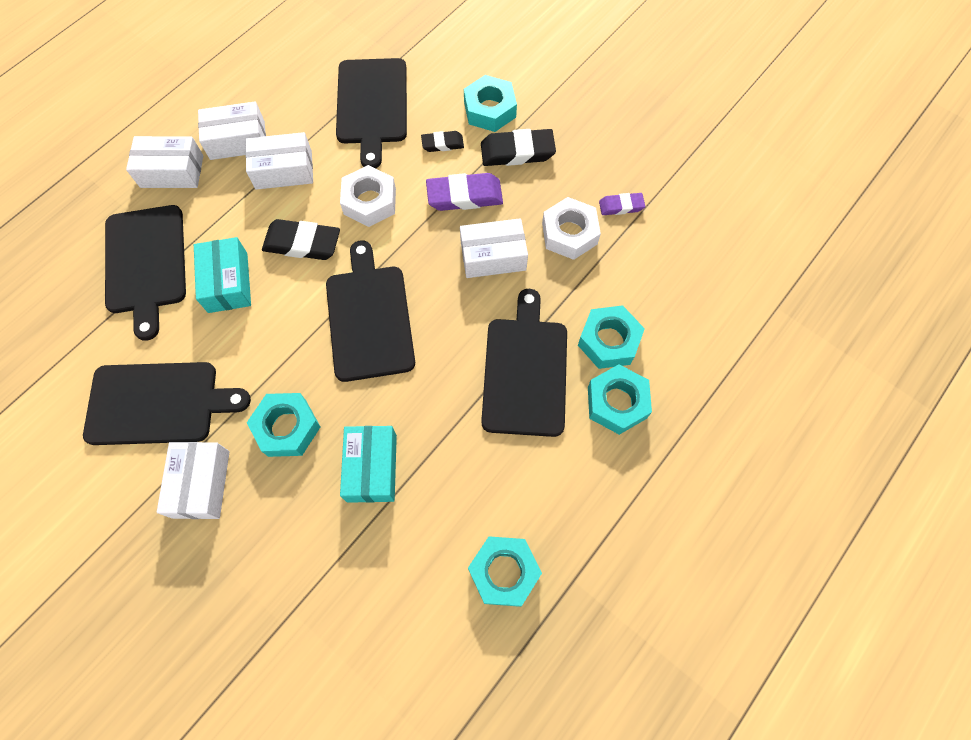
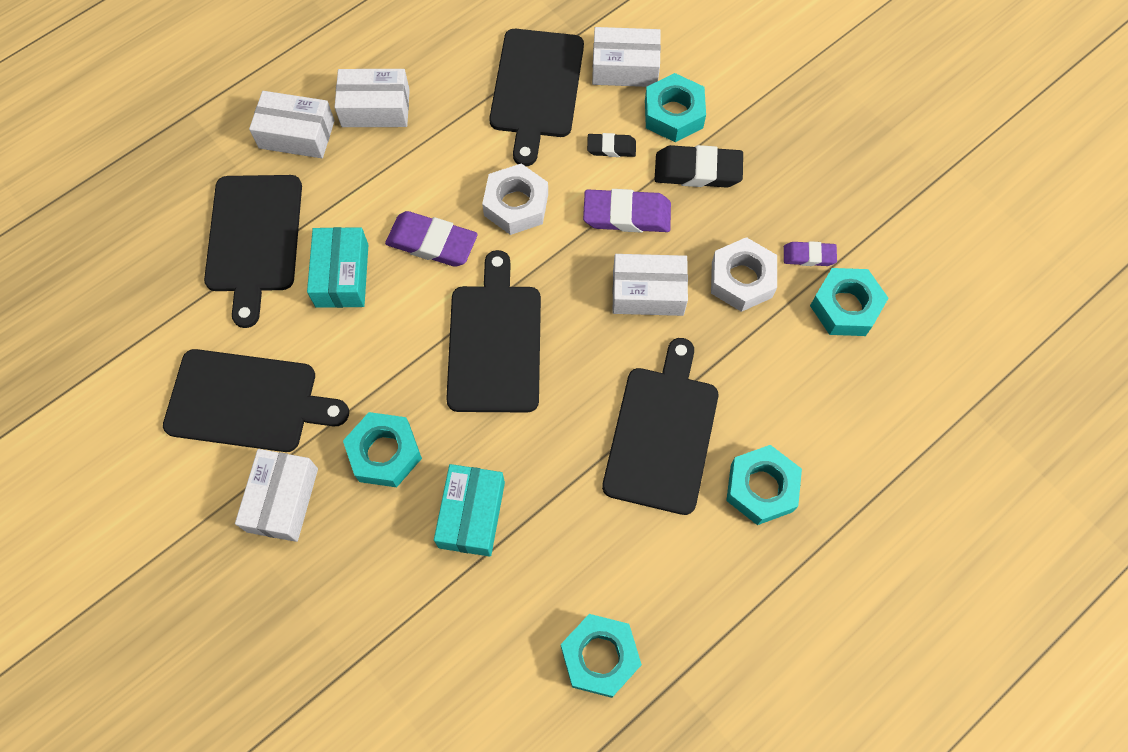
camera: 10 degrees right, 0 degrees up
(284, 170) = (423, 152): white box -> white box (625, 67)
(302, 243) = (432, 242): black eraser -> purple eraser
(608, 341) = (765, 414): turquoise nut -> turquoise nut (845, 307)

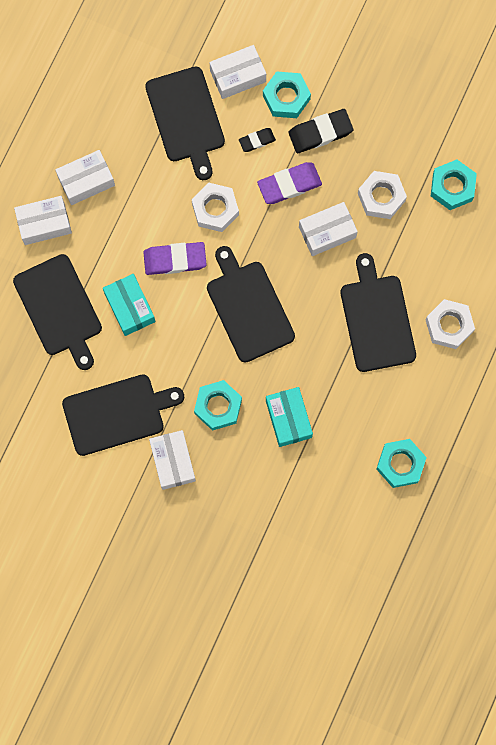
camera: 25 degrees left, 10 degrees up
(761, 488) = (449, 326): turquoise nut -> white nut
(809, 256) = (416, 162): purple eraser -> none

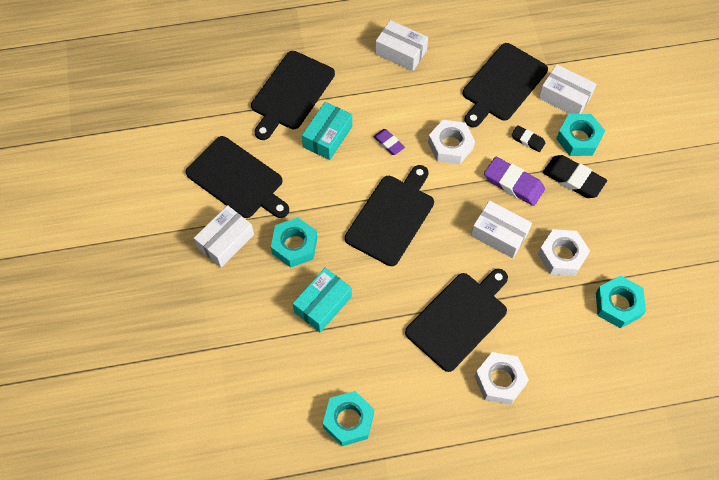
camera: 55 degrees right, 15 degrees down
(44, 223) = (347, 46): white box -> none
(175, 260) = (389, 143): purple eraser -> purple eraser, size x0.57

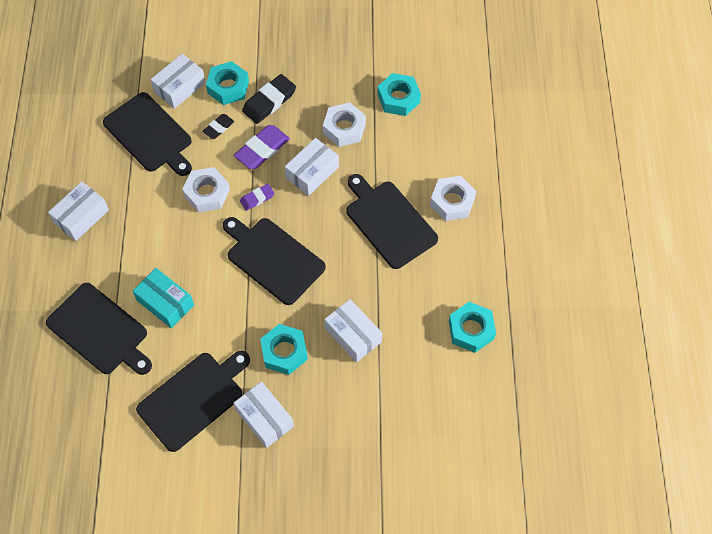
camera: 80 degrees left, 0 degrees up
(323, 304) = (353, 335): turquoise box -> white box
(389, 143) = (189, 247): purple eraser -> purple eraser (257, 198)

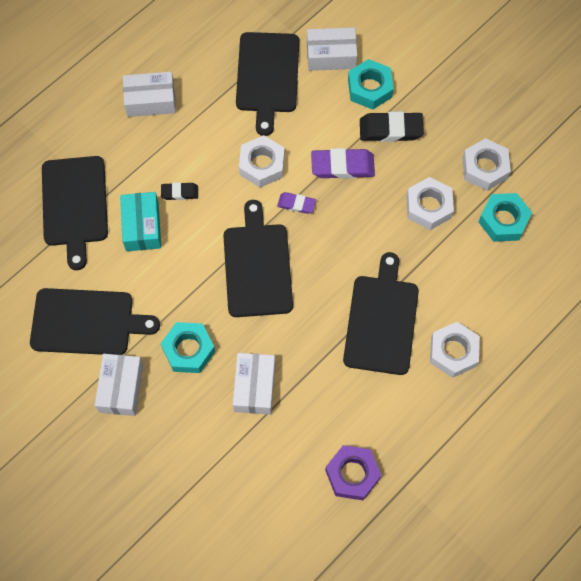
camera: 45 degrees right, 5 degrees up
(218, 128) = (326, 117): black eraser -> black eraser (180, 192)
(312, 172) = (363, 221): white box -> none
(354, 76) = (485, 168): none -> white nut
(471, 330) = (352, 474): turquoise nut -> purple nut

